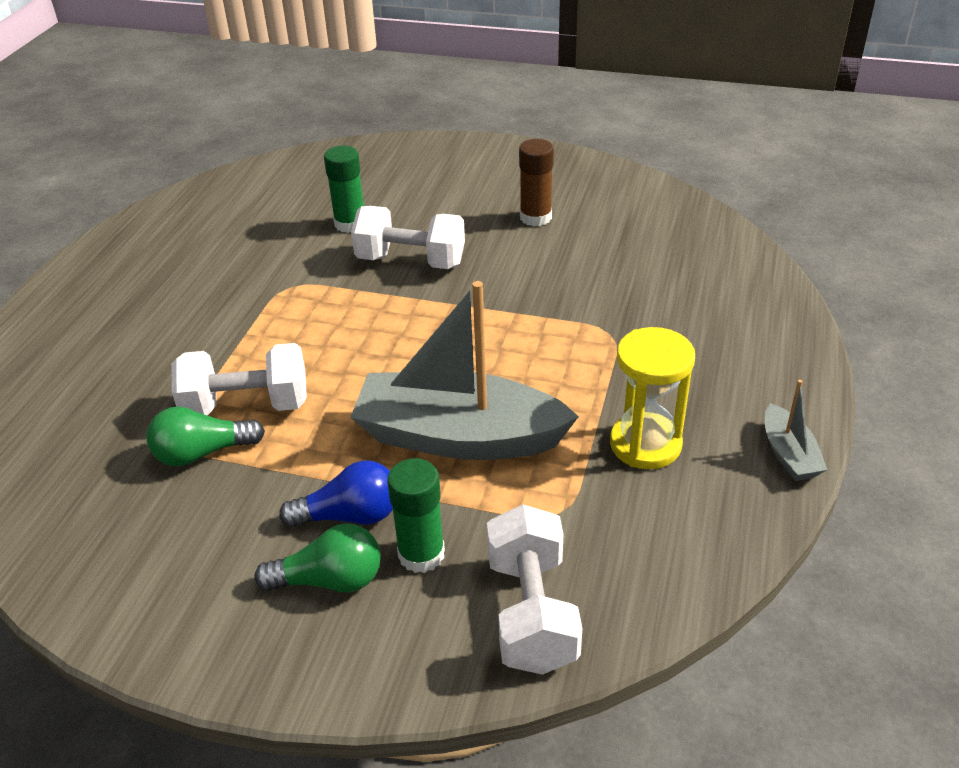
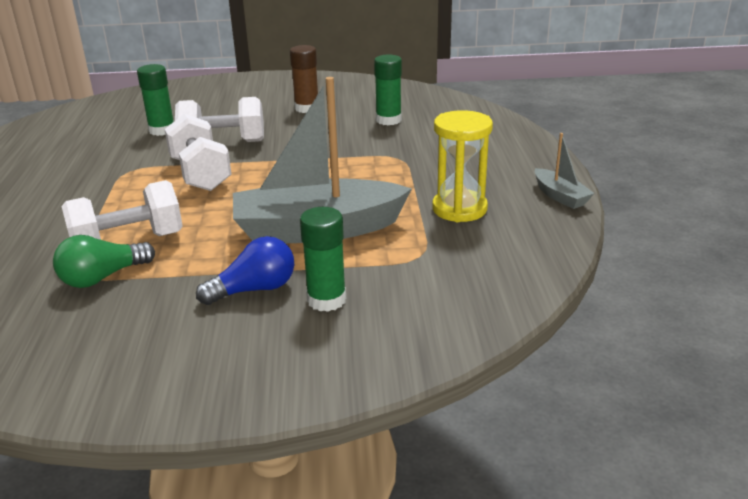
camera: 20 degrees left, 10 degrees down
(329, 580) = (258, 330): green light bulb -> none
(531, 612) = (433, 314): white dumbbell -> white dumbbell (200, 174)
(629, 260) = (388, 120): none -> green glue stick

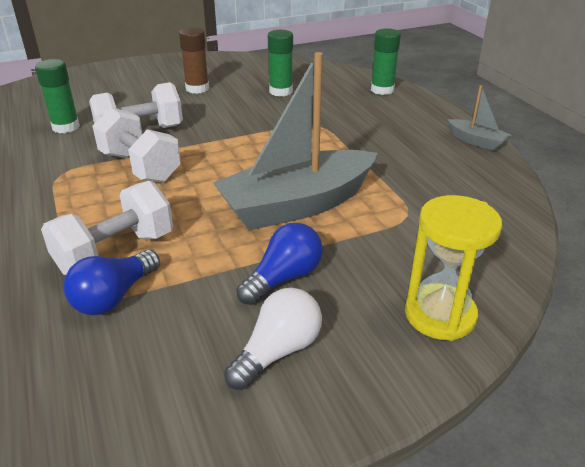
camera: 20 degrees left, 5 degrees up
(103, 277) = (114, 297): green light bulb -> blue light bulb
(202, 346) = (277, 351): none -> white light bulb
(326, 300) = (360, 274): green glue stick -> green glue stick (382, 90)
(459, 209) = (406, 165): yellow hourglass -> yellow hourglass (440, 315)

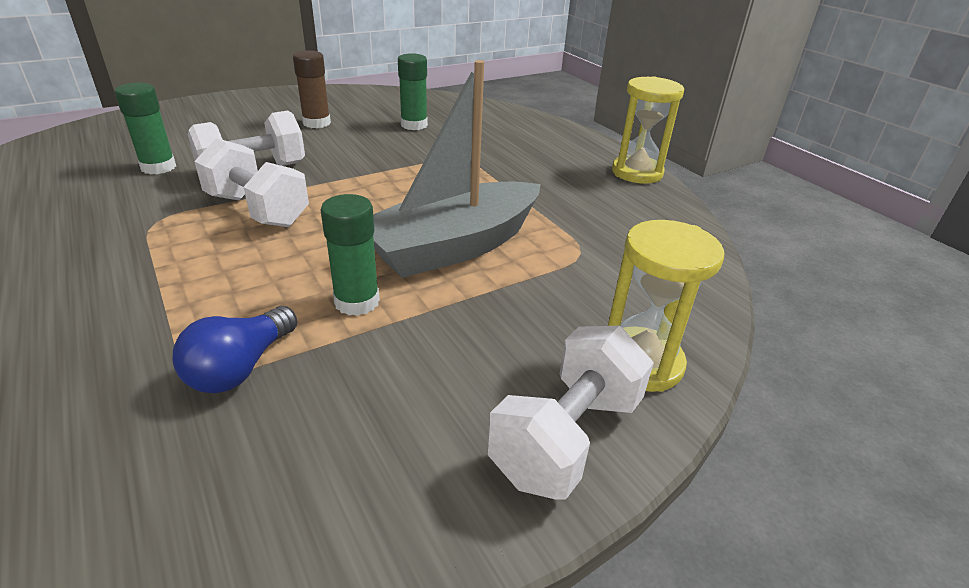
camera: 10 degrees left, 0 degrees up
(116, 253) = (237, 312): white dumbbell -> white dumbbell (566, 437)
(277, 351) = (460, 421): white light bulb -> none
(283, 278) = (452, 331): blue light bulb -> none
(382, 90) = (525, 122): green glue stick -> green glue stick (357, 302)
(476, 141) = (637, 173): grey boat -> yellow hourglass

